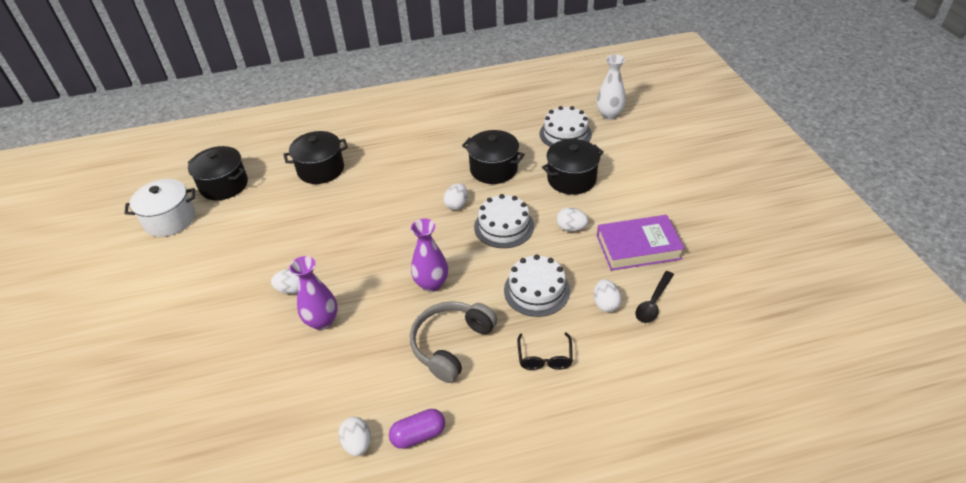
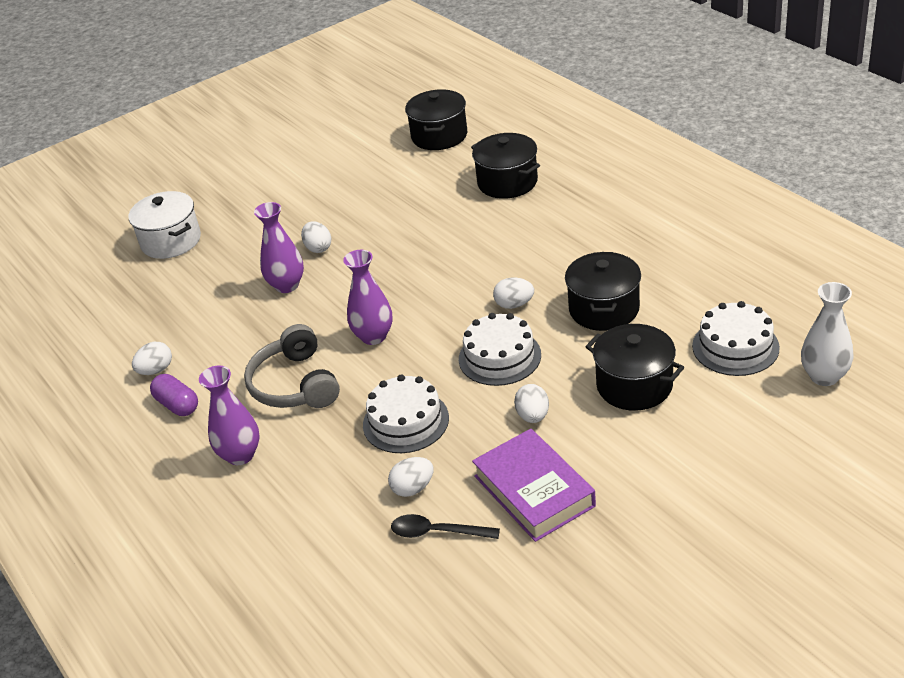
camera: 70 degrees right, 5 degrees down
(170, 220) = (370, 132): white pot -> white pot (171, 241)
(451, 344) = (295, 384): grey headphones -> grey headphones turned 120 degrees counterclockwise
(512, 400) = (240, 455): none -> purple vase
(544, 357) = (307, 461): black glasses -> none

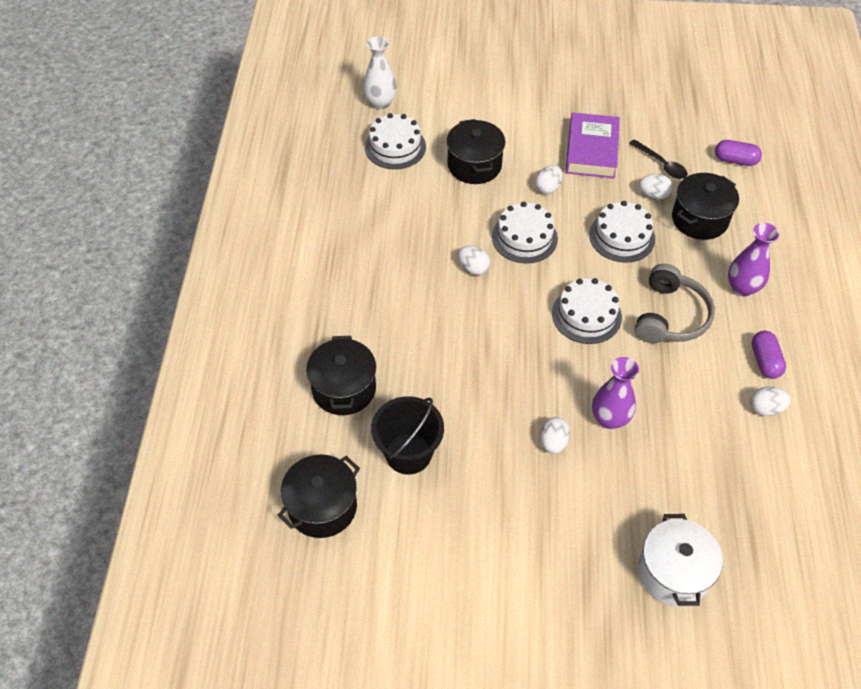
camera: 145 degrees left, 15 degrees up
(350, 605) = (735, 160): none -> purple capsule
(373, 336) = (586, 315): purple vase -> white cake
(416, 184) = (408, 453): none -> black bucket
(604, 309) = (427, 222): black pot -> black pot (699, 219)

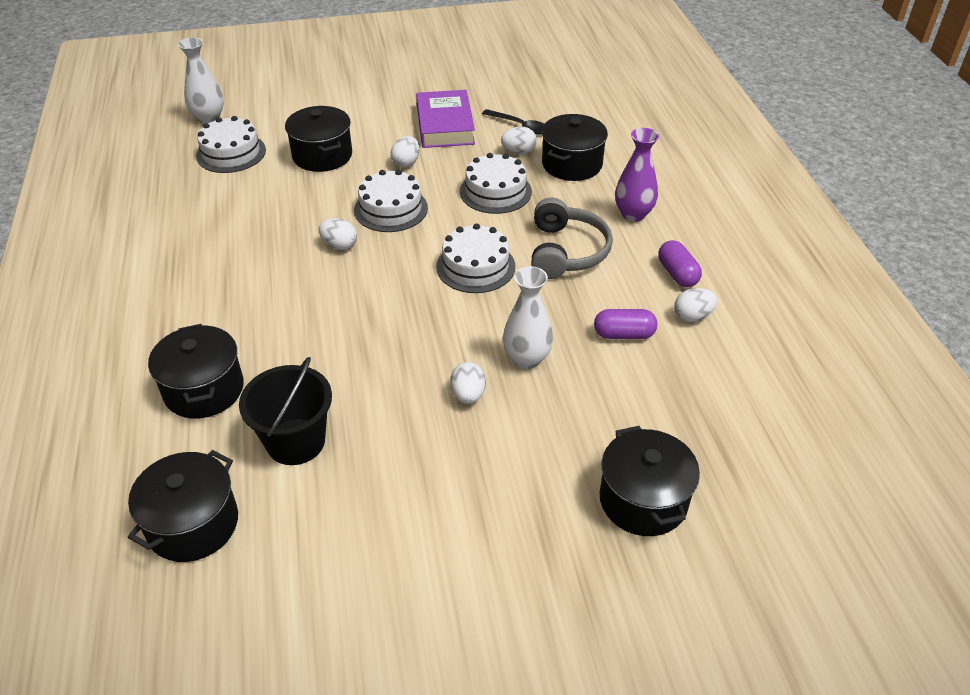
camera: 15 degrees left, 10 degrees down
(609, 418) = (527, 359): purple vase -> white vase
(673, 572) = (643, 500): white pot -> black pot
(735, 160) = (592, 112): purple capsule -> purple capsule (624, 334)

